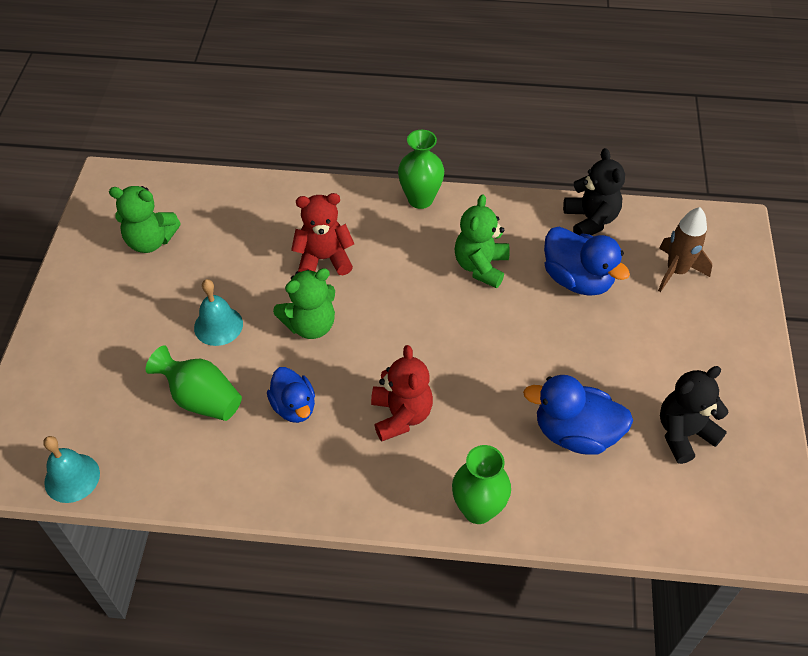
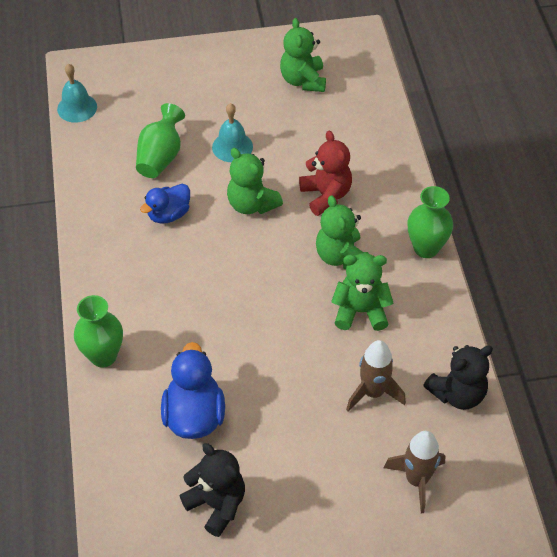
camera: 75 degrees right, 0 degrees up
(401, 415) = (179, 286): red teddy bear -> none
(408, 265) = (341, 256): none -> green teddy bear
(577, 279) = (373, 392): blue duck -> brown rocket

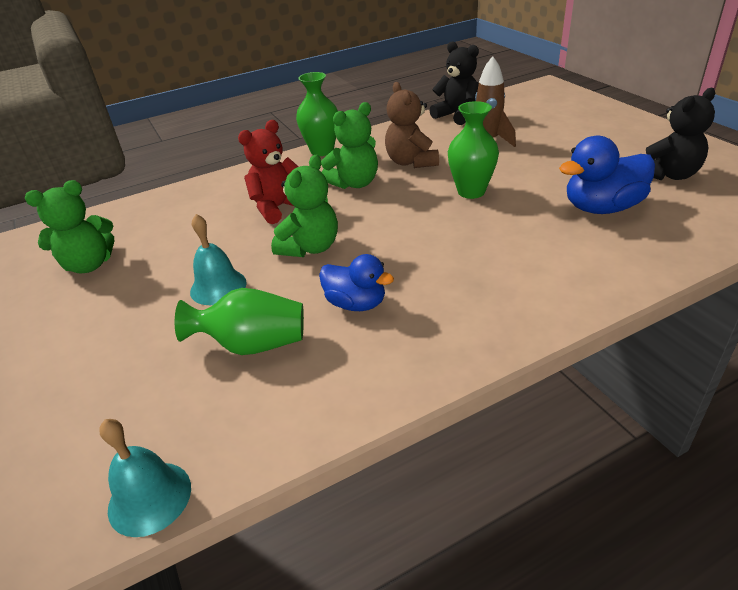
camera: 105 degrees left, 15 degrees down
(103, 356) = (602, 285): green vase -> green vase (471, 191)
(216, 504) = (668, 175): black teddy bear -> black teddy bear turned 150 degrees counterclockwise
(360, 311) = (411, 162): green teddy bear -> brown teddy bear
(416, 480) = (543, 114): brown rocket -> none

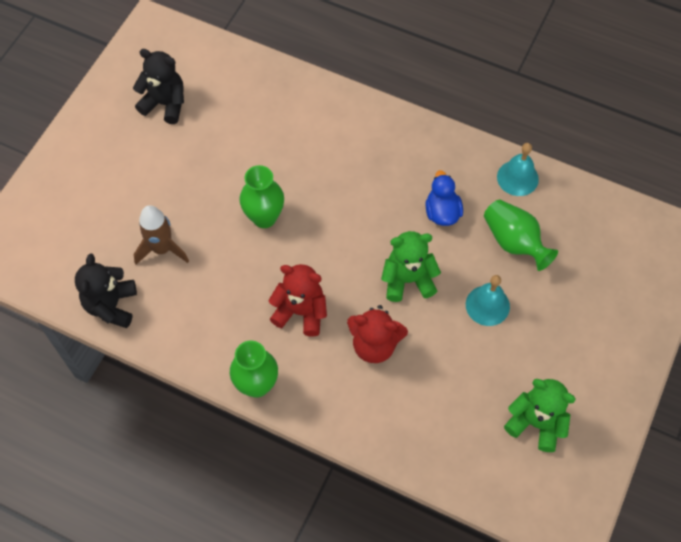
camera: 130 degrees left, 25 degrees up
(149, 498) = (622, 210): turquoise bell -> turquoise bell (517, 178)
(354, 183) = (301, 312): green teddy bear -> red teddy bear
(411, 162) = (237, 289): brown teddy bear -> none
(602, 208) = (241, 128): blue duck -> none

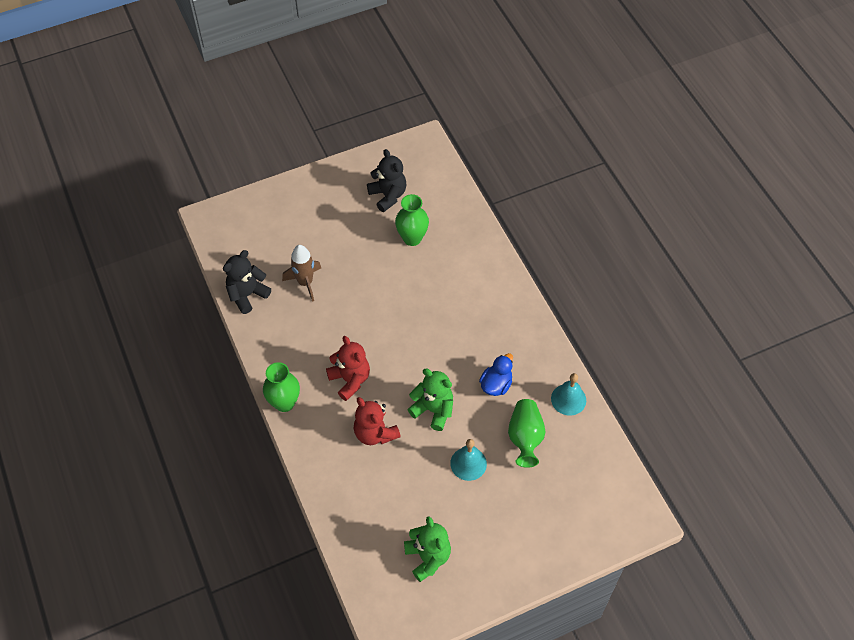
camera: 40 degrees right, 5 degrees down
(264, 217) = (382, 307): green vase -> green vase (412, 238)

